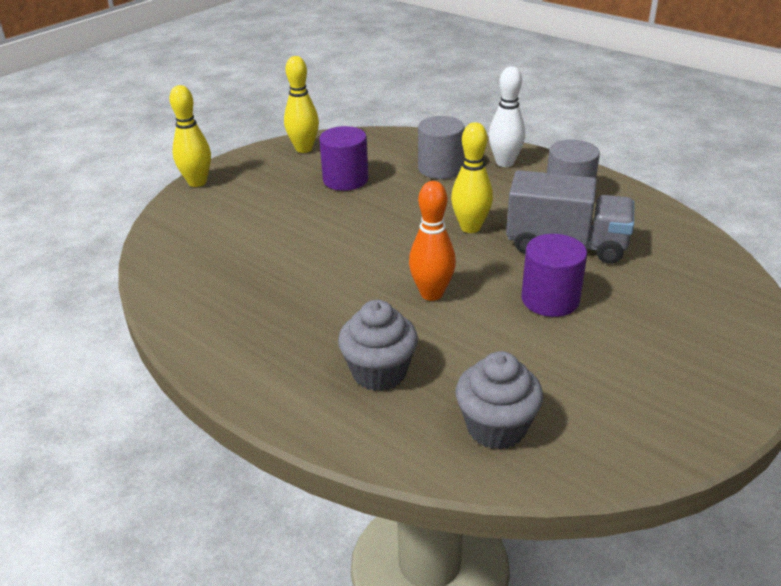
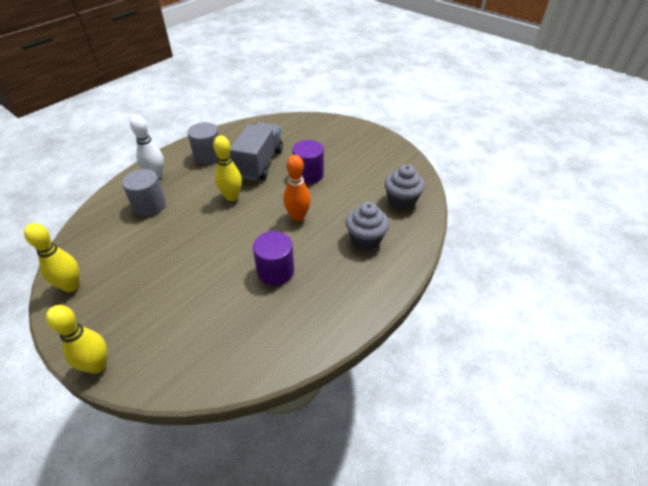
camera: 90 degrees left, 10 degrees up
(345, 180) = (142, 257): purple cylinder -> purple cylinder (275, 271)

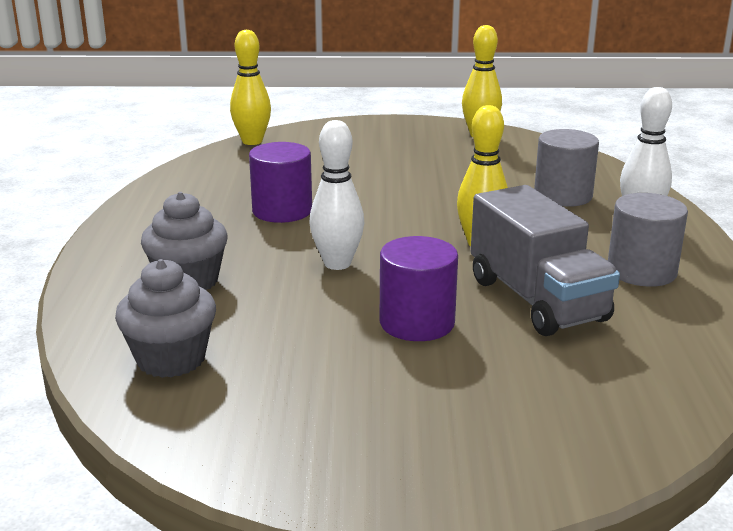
camera: 140 degrees right, 20 degrees down
(97, 365) = (353, 123): yellow bowling pin -> yellow bowling pin (252, 141)
(298, 217) = (337, 264): orange bowling pin -> white bowling pin

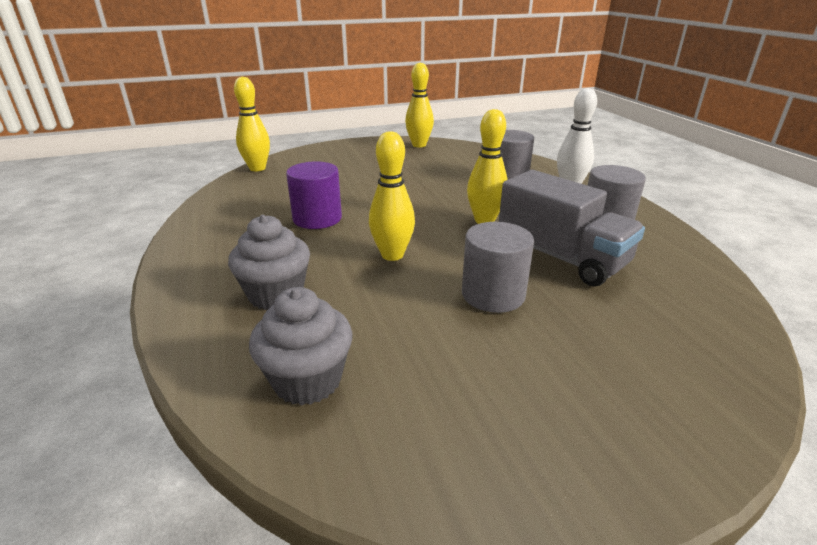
camera: 20 degrees left, 5 degrees up
(337, 264) = (392, 255): white bowling pin -> yellow bowling pin
(417, 323) = (493, 294): purple cylinder -> grey cylinder

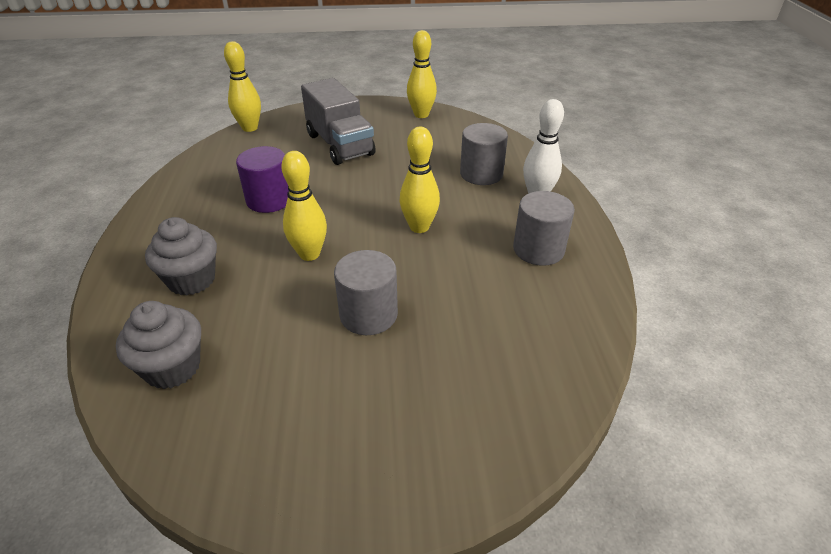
camera: 15 degrees right, 10 degrees up
(561, 257) = (460, 284): grey truck -> grey truck (340, 145)

